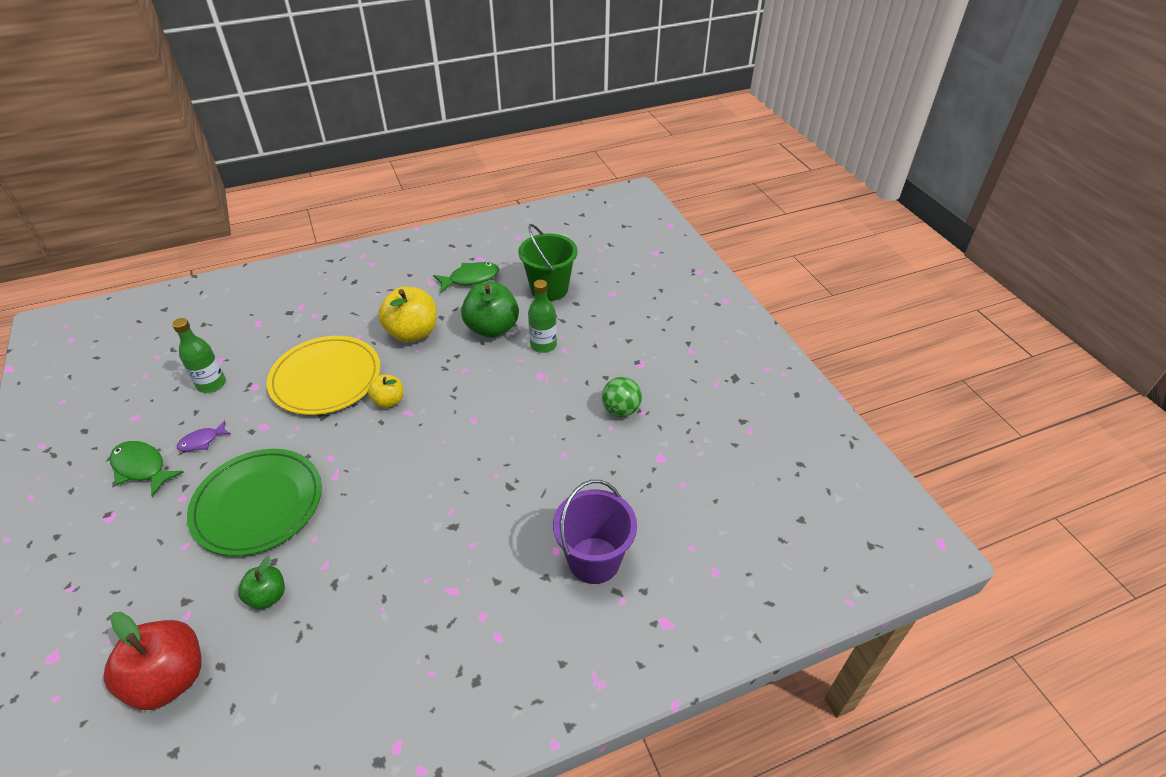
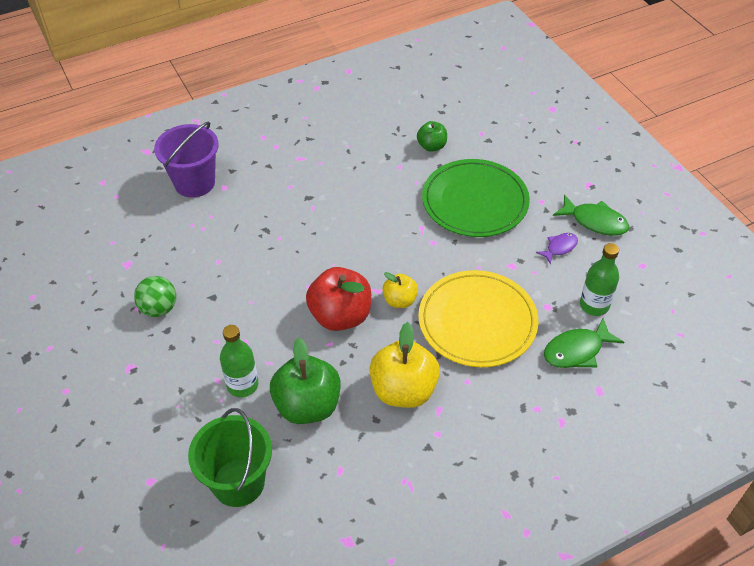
camera: 175 degrees right, 5 degrees up
(170, 678) = (469, 104): red apple -> red apple (340, 316)
(470, 278) = (352, 494): green fish -> green fish (577, 350)

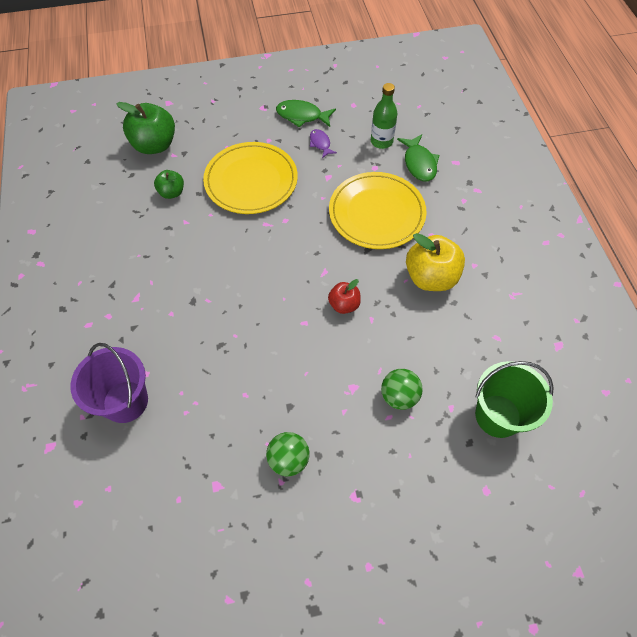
camera: 75 degrees left, 10 degrees up
(242, 385) = (399, 396): green bottle -> green ball
(307, 405) = (431, 348): green apple -> green apple (155, 145)
(340, 316) = (344, 305): red apple -> red apple, size x0.56
(400, 300) = (340, 258): yellow apple -> none
(475, 201) = (251, 181): green plate -> yellow plate
(595, 221) = (302, 116): green fish -> green fish turned 120 degrees counterclockwise

